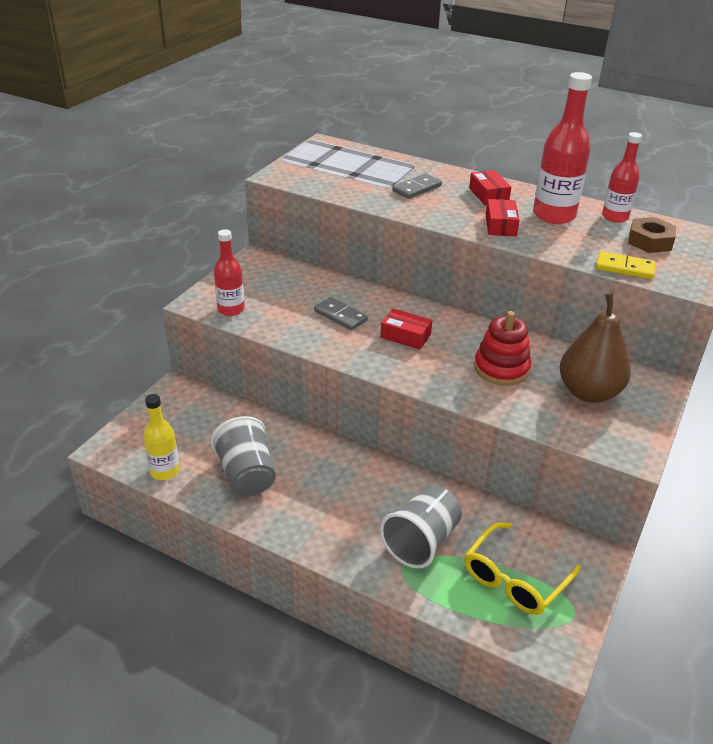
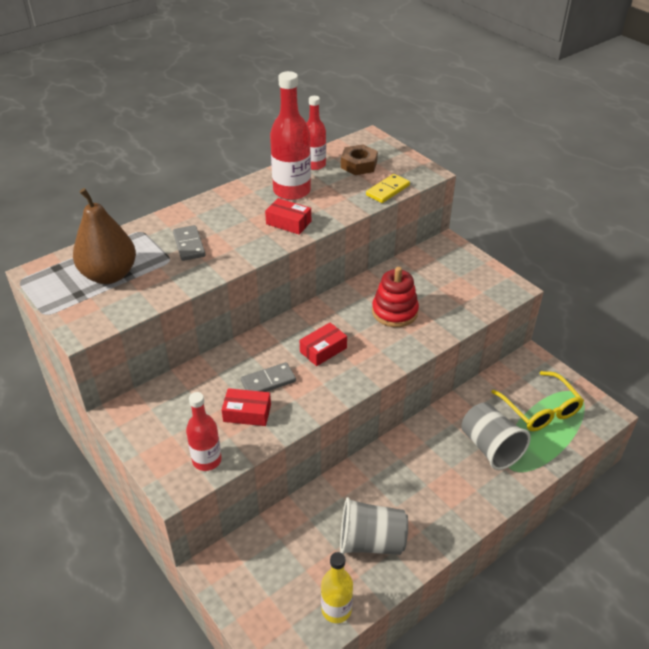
camera: 65 degrees left, 5 degrees up
(488, 195) = (233, 210): red box -> red box (247, 413)
(588, 392) = (443, 280): brown pear -> brown pear (109, 275)

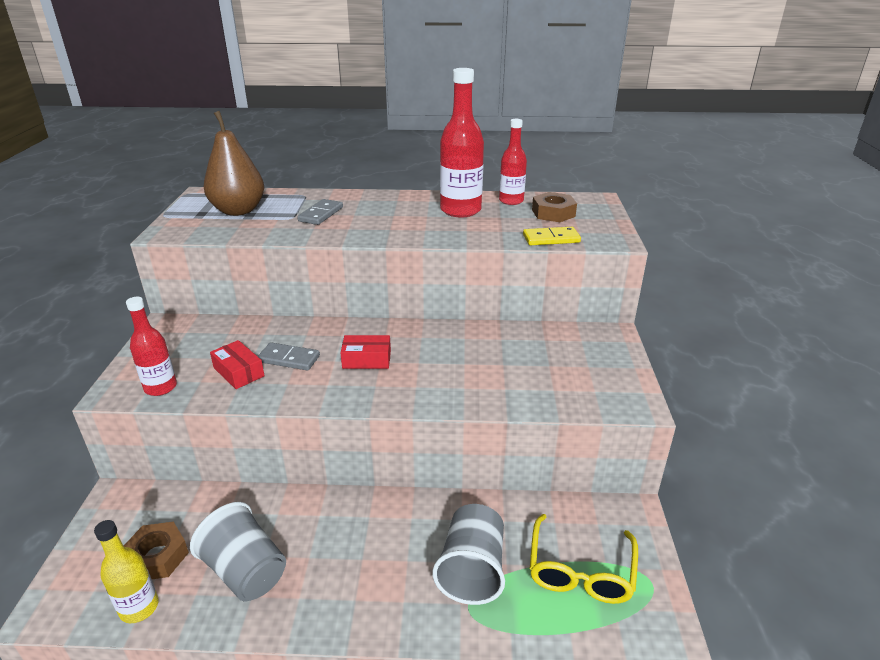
camera: 40 degrees right, 10 degrees down
(288, 222) = (420, 228): red box -> none
(303, 577) = (157, 557): none -> brown nut
(394, 312) = (475, 363): red stacking toy -> none

